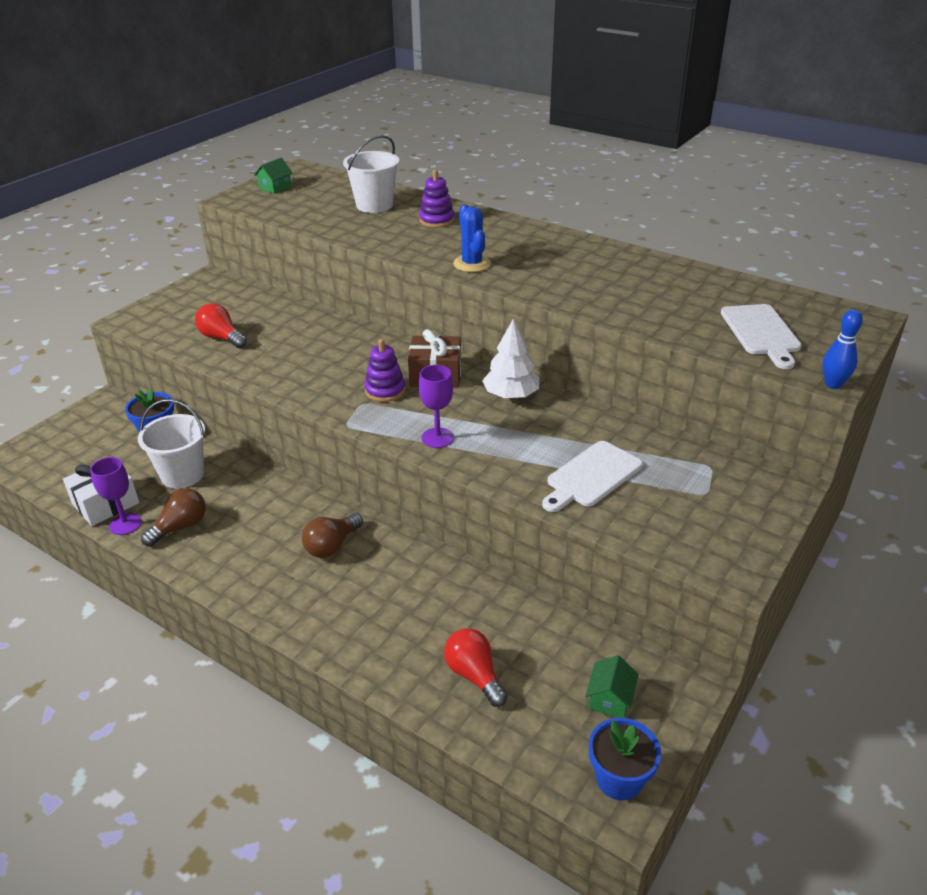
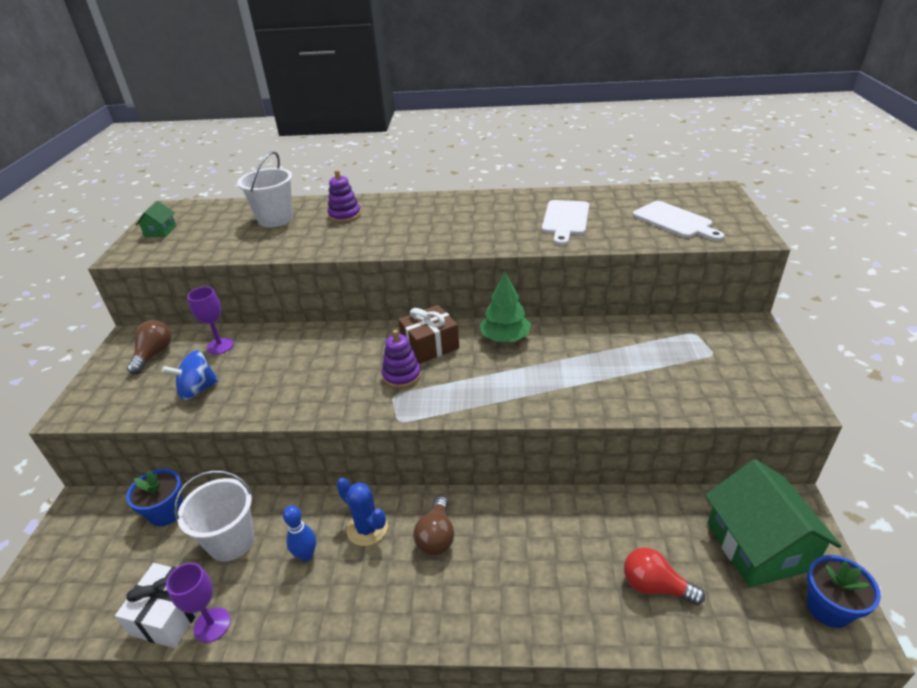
camera: 30 degrees left, 0 degrees up
(180, 527) = (275, 596): brown light bulb -> brown light bulb (154, 355)
(221, 338) = (197, 390): red light bulb -> blue spinning top
(437, 438) = (487, 397): purple goblet -> purple goblet (220, 346)
(472, 264) = (415, 240): blue cactus -> blue cactus (367, 528)
(511, 395) = (505, 337): white tree -> green tree
(591, 476) = (630, 376): white cutting board -> white cutting board (565, 220)
(610, 699) = (758, 546): green house -> green house, size x2.28
(833, 384) = (760, 240): blue bowling pin -> blue bowling pin (306, 555)

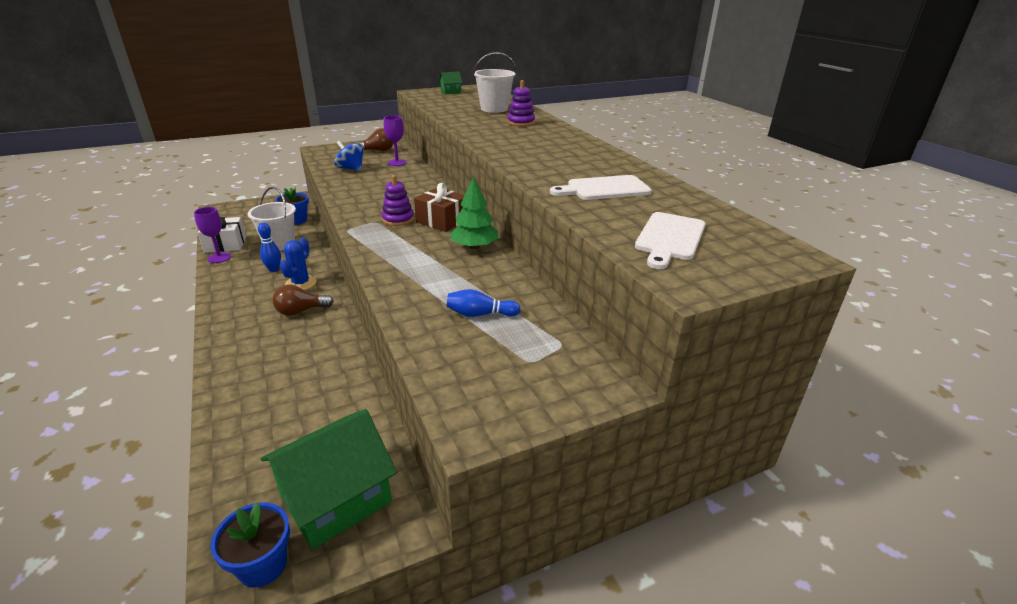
camera: 60 degrees right, 5 degrees down
(634, 363) = (480, 314): none -> blue bowling pin
(655, 586) = (272, 429): red light bulb -> none

